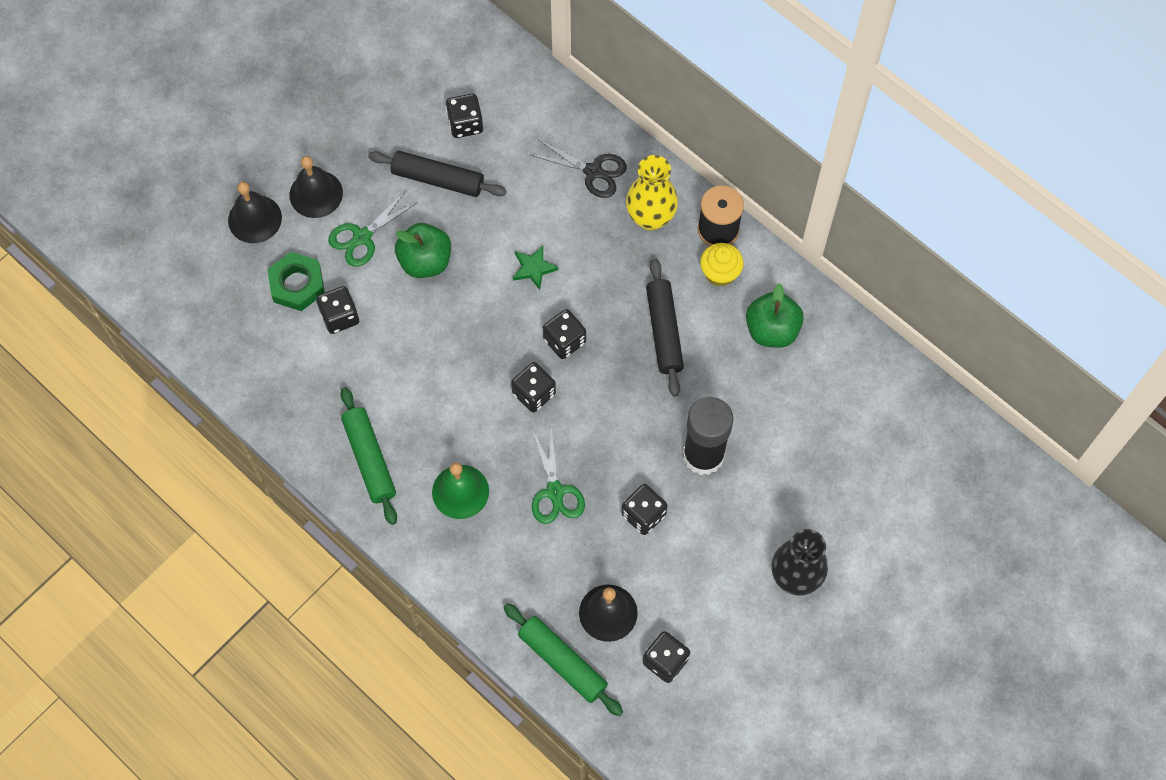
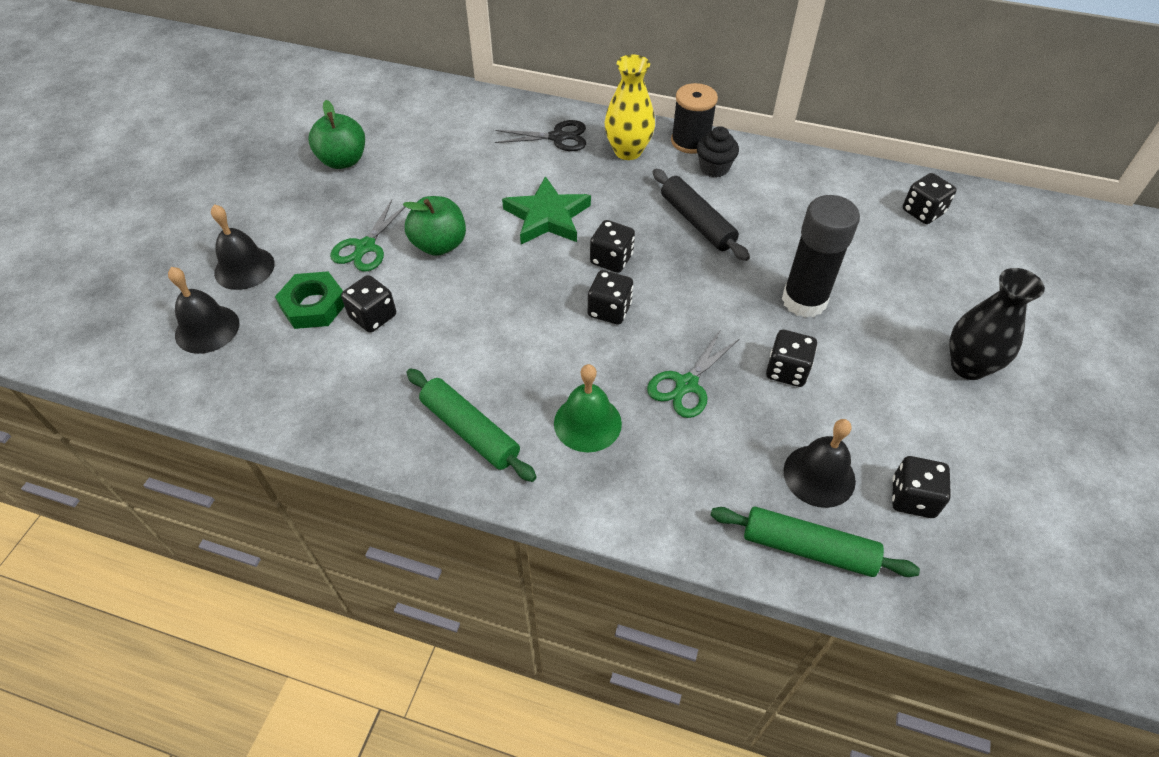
camera: 25 degrees left, 15 degrees down
(316, 194) = (301, 229): black bell -> black bell (207, 329)
(438, 179) = (418, 184): black rolling pin -> none
(465, 124) = (423, 141): black dice -> black dice (923, 212)
(533, 268) = (547, 217): green star -> green star, size x1.85
(555, 492) = (686, 385): green scissors -> green scissors turned 75 degrees clockwise
(720, 273) = (714, 168): yellow cupcake -> black cupcake
(772, 330) = (788, 190): green apple -> green apple (343, 161)

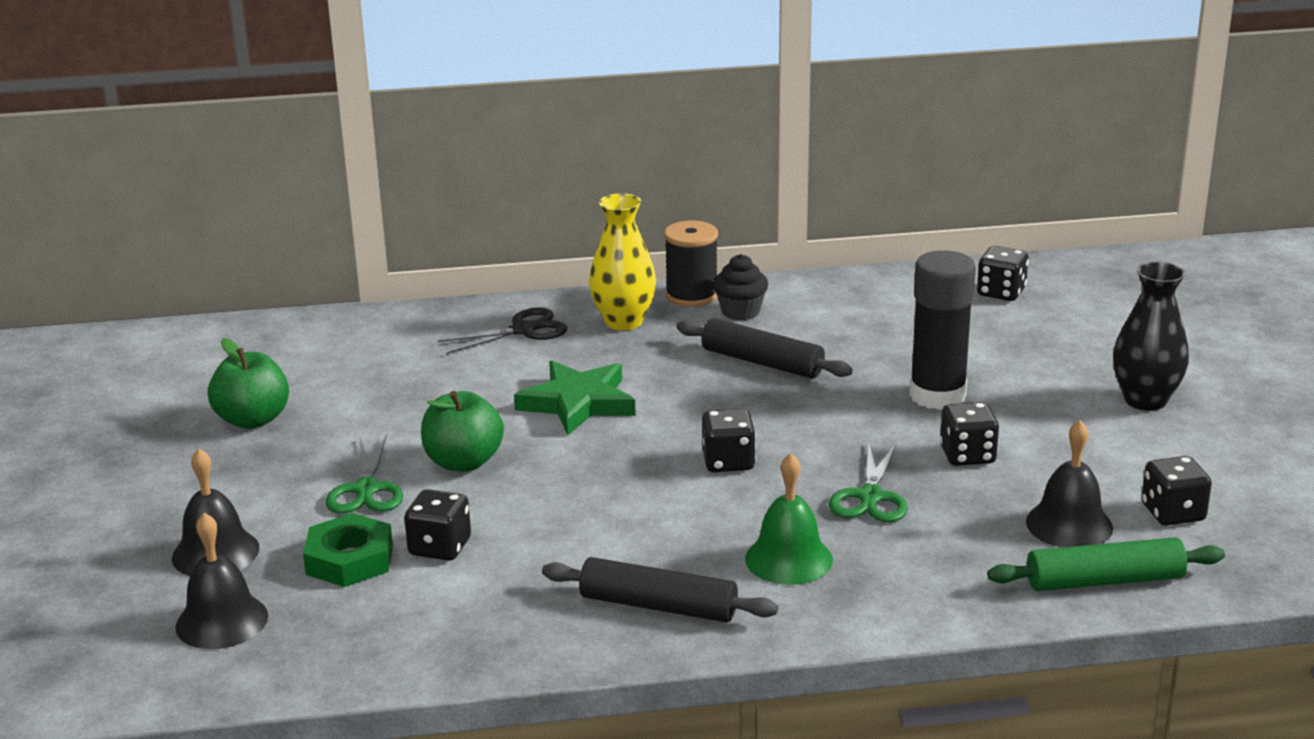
camera: 25 degrees left, 25 degrees down
(470, 431) = (658, 606): green rolling pin -> black rolling pin
(611, 259) = (691, 419): black dice -> none

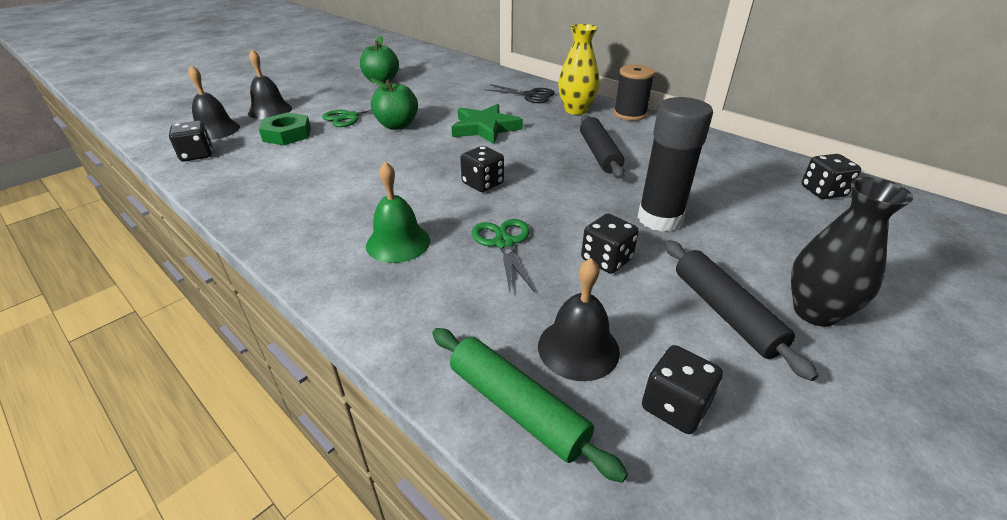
camera: 50 degrees right, 10 degrees up
(440, 547) = (315, 147): black dice -> black dice (197, 155)
(658, 606) = (307, 221): black rolling pin -> black rolling pin (725, 312)
(740, 312) = (638, 130): black cupcake -> none
(870, 497) = (504, 243): green scissors -> green scissors turned 105 degrees clockwise

